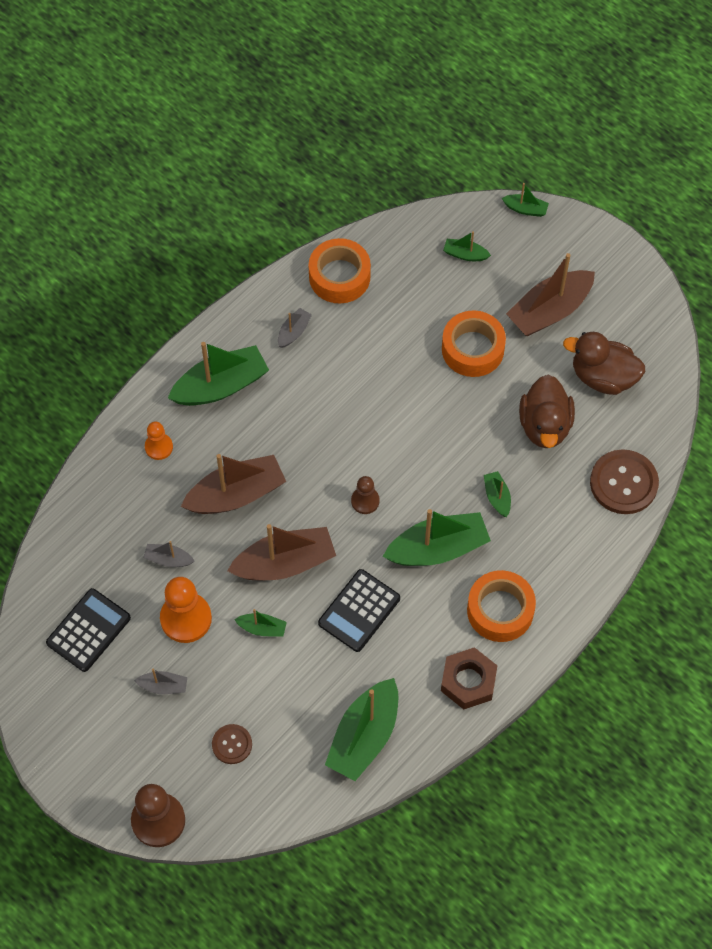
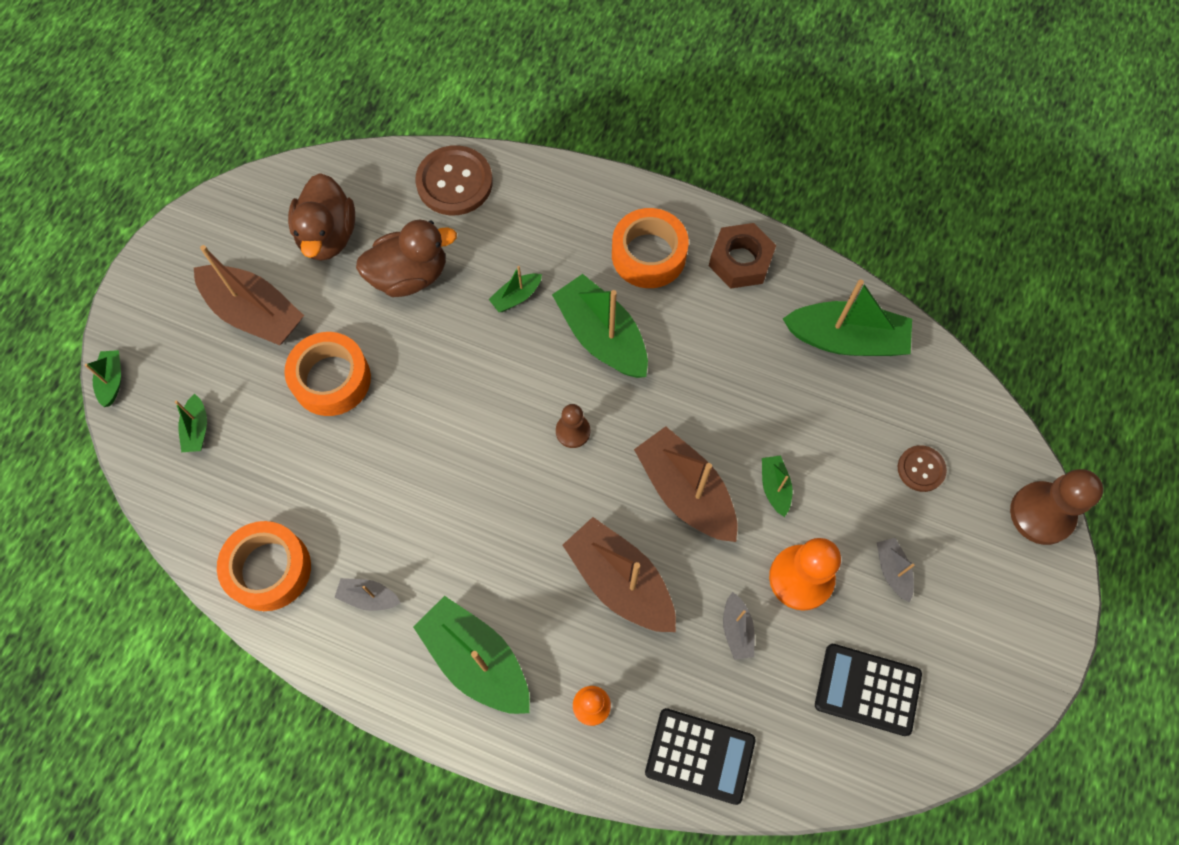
camera: 110 degrees left, 5 degrees up
(359, 611) = (709, 392): black calculator -> black calculator (700, 756)

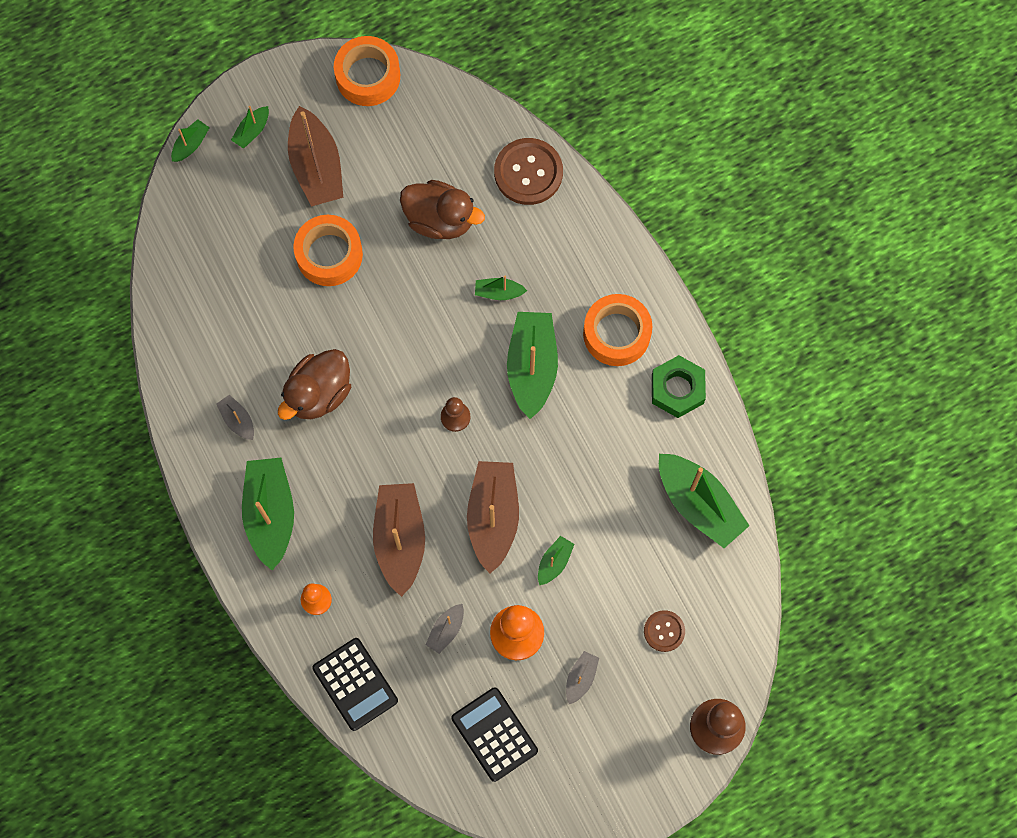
camera: 40 degrees right, 5 degrees up
(197, 429) = (218, 221): green boat -> green boat (252, 131)
(269, 569) = (192, 352): orange tape -> orange tape (368, 76)
(328, 235) = (409, 146): brown duck -> brown duck (319, 393)
(740, 261) = (677, 389): brown nut -> green nut

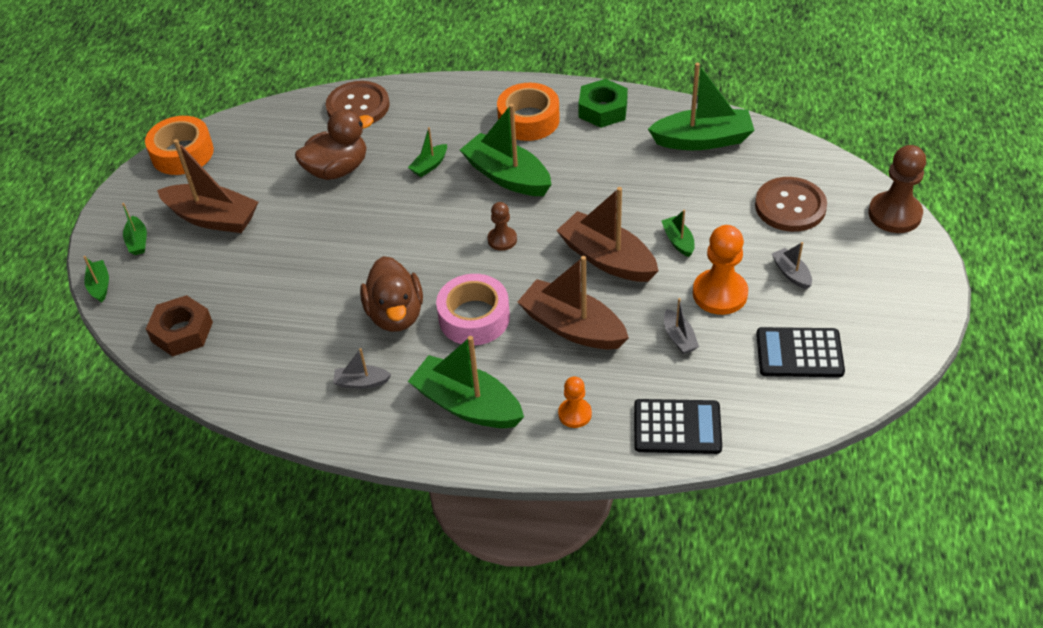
camera: 50 degrees left, 25 degrees down
(192, 247) = (182, 332): none -> brown nut
(329, 254) = (290, 247): orange tape -> none
(357, 456) = (474, 317): none -> pink tape
(664, 631) = (790, 206): brown button -> brown button, size x1.79

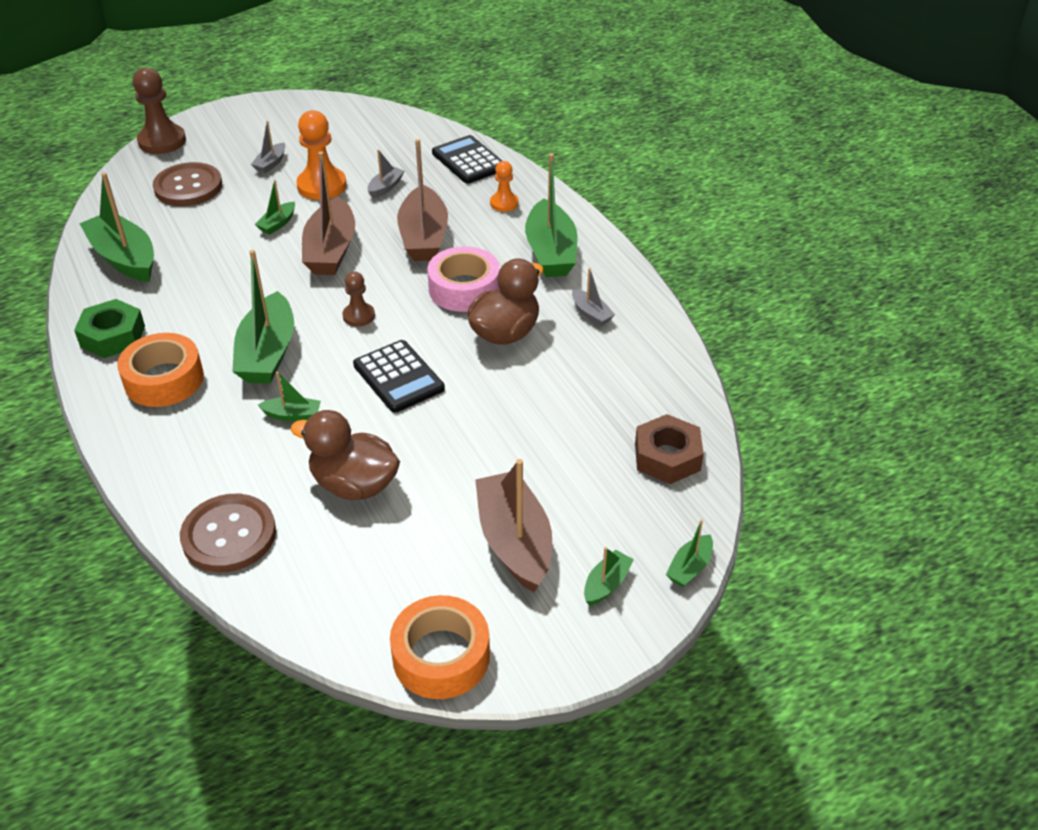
camera: 130 degrees left, 5 degrees down
(799, 353) = (351, 138): black calculator -> black calculator (398, 377)

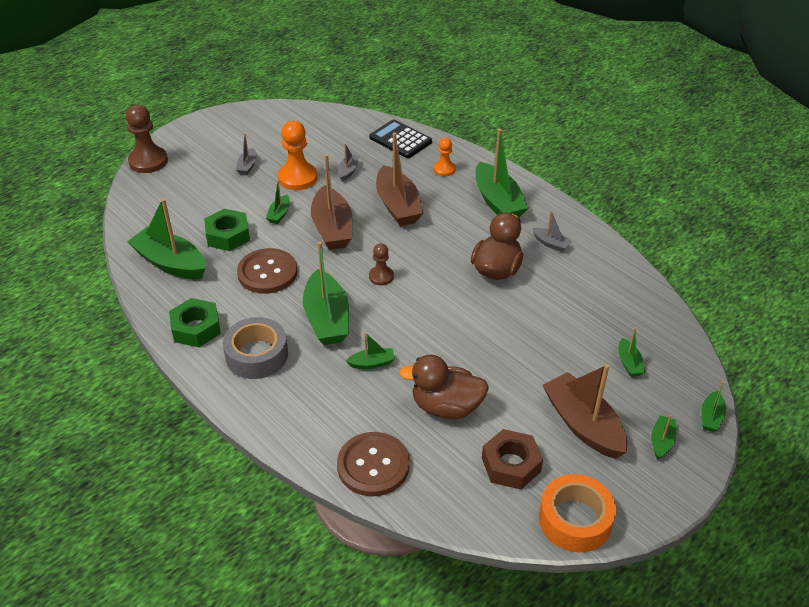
camera: 15 degrees left, 0 degrees up
(164, 379) = (257, 355): orange tape -> grey tape
(188, 187) = (191, 196): brown button -> brown button (267, 273)
(206, 238) = (228, 235): none -> green nut
(398, 377) = (436, 318): black calculator -> none
(464, 289) = (449, 241): pink tape -> none
(615, 478) = (629, 363): none -> green boat
(667, 457) = (656, 340): brown nut -> brown nut (511, 465)

